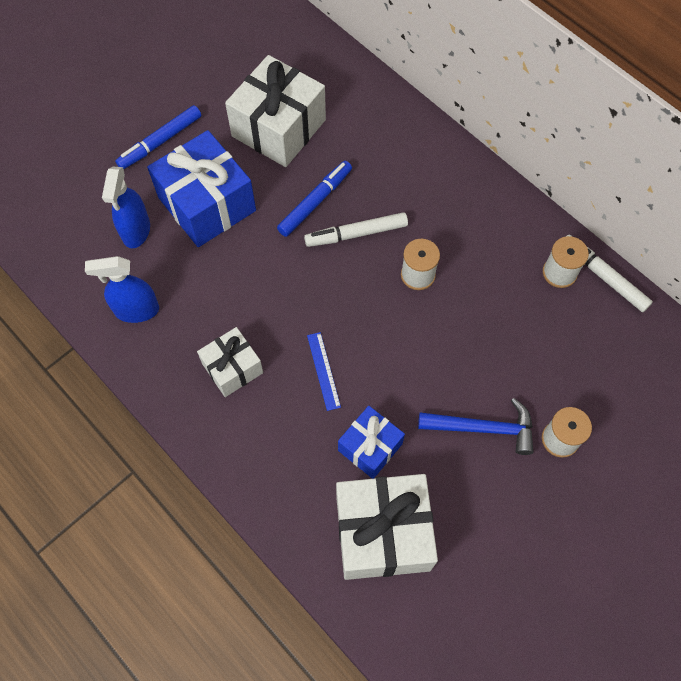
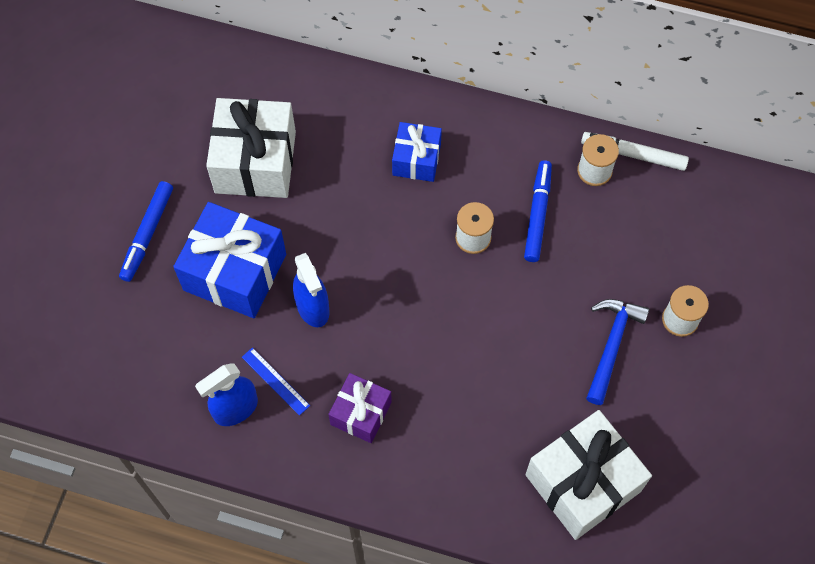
camera: 30 degrees left, 0 degrees up
(136, 231) = (183, 334): blue spray bottle -> blue spray bottle (313, 308)
(232, 368) = (361, 413): white gift -> purple gift
(315, 202) = (337, 217): blue marker -> blue marker (537, 214)
(323, 371) = (444, 370): blue ruler -> blue ruler (275, 381)
(356, 234) = (394, 228): white marker -> none
(370, 447) = (527, 415): blue gift -> blue gift (416, 160)
(483, 428) = (612, 345): blue hammer -> blue hammer turned 45 degrees counterclockwise

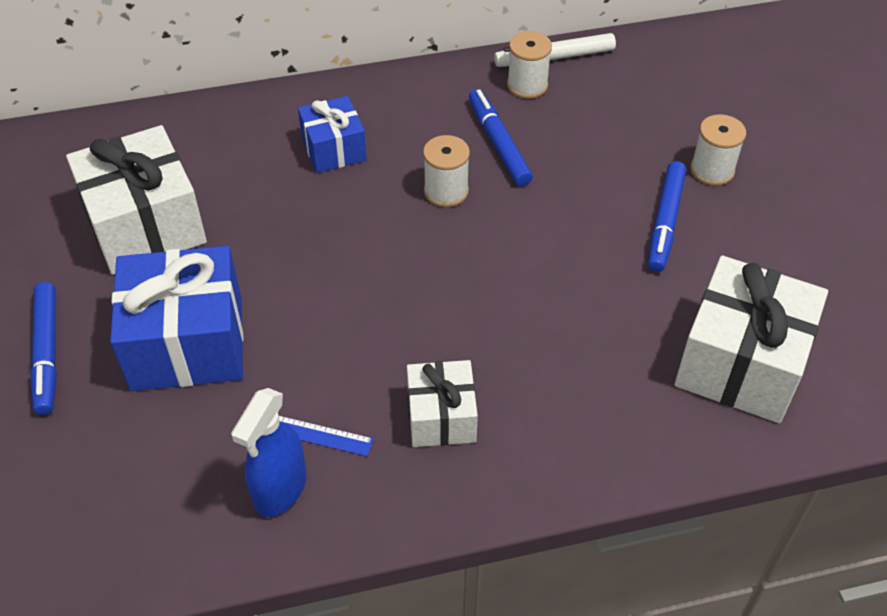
camera: 30 degrees left, 15 degrees down
(313, 308) = (309, 336): blue spray bottle -> none
(361, 413) = (441, 417): purple gift -> white gift
(612, 345) = (665, 222): blue hammer -> blue marker

